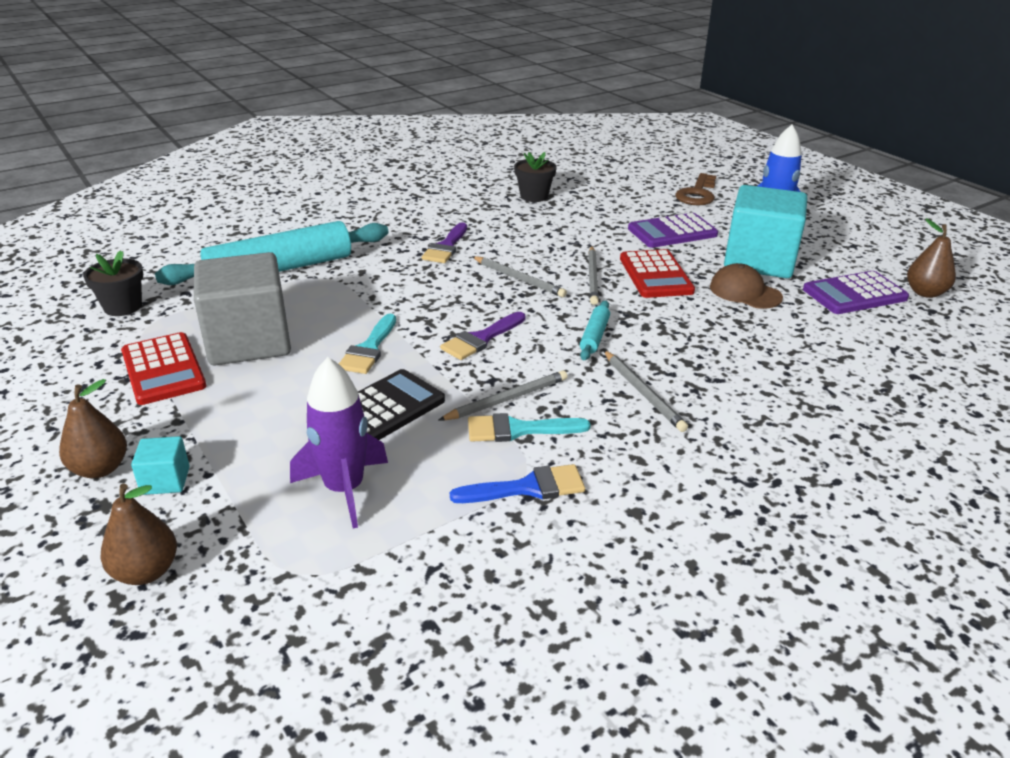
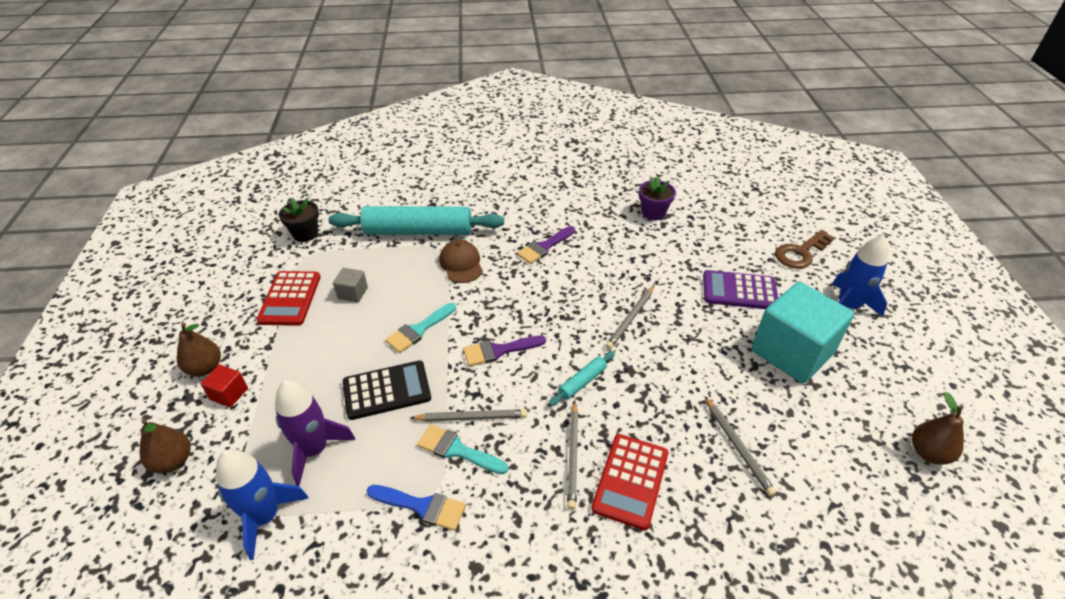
camera: 30 degrees right, 10 degrees up
(165, 480) = (229, 394): turquoise cube -> red cube
(249, 341) = (353, 293): grey cube -> grey cube, size x0.42
(340, 570) = (265, 516): none -> blue rocket
(519, 279) = (572, 299): grey pencil -> grey pencil (737, 446)
(534, 196) = (653, 213): black flower pot -> purple flower pot
(655, 275) = (684, 335): red calculator -> red calculator (630, 481)
(745, 292) = (747, 383): brown cap -> brown cap (461, 264)
(854, 294) = (851, 426): purple calculator -> none

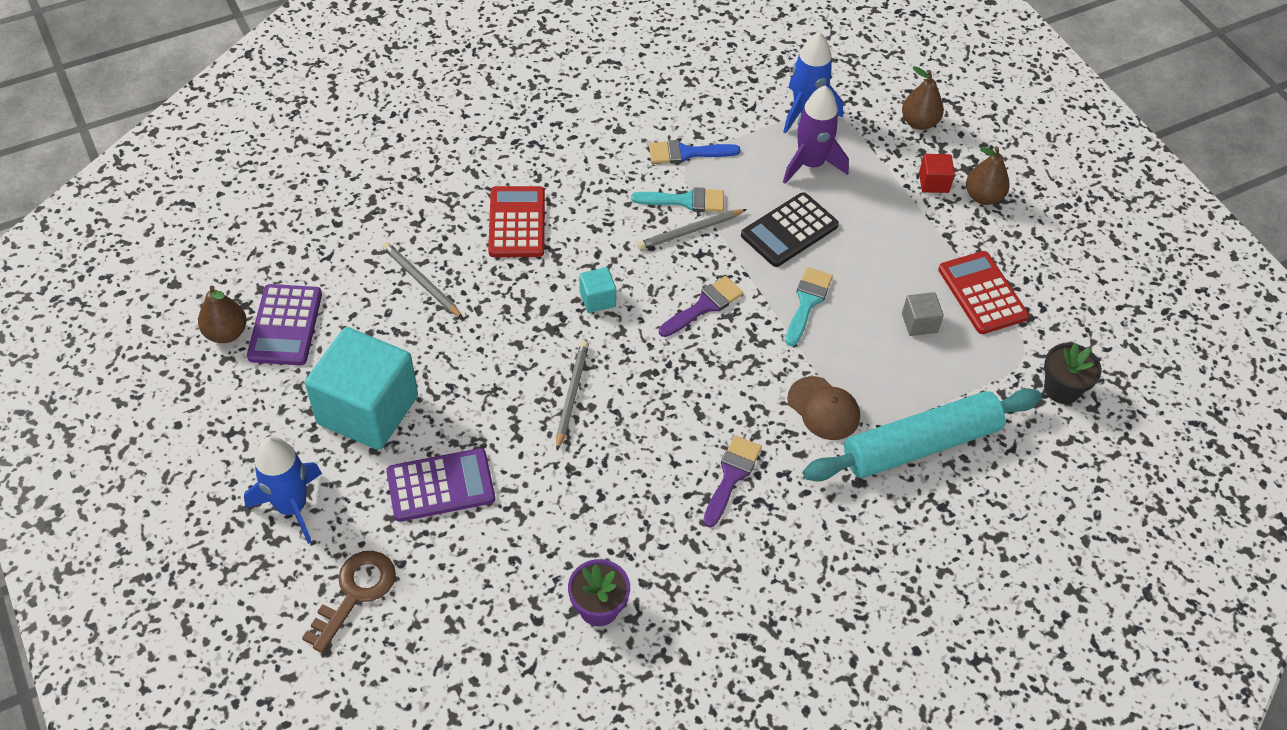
camera: 155 degrees right, 10 degrees up
(573, 456) = (577, 227): grey pencil -> none
(582, 382) = (597, 299): turquoise rolling pin -> turquoise cube
(870, 443) = (285, 325): none -> purple calculator

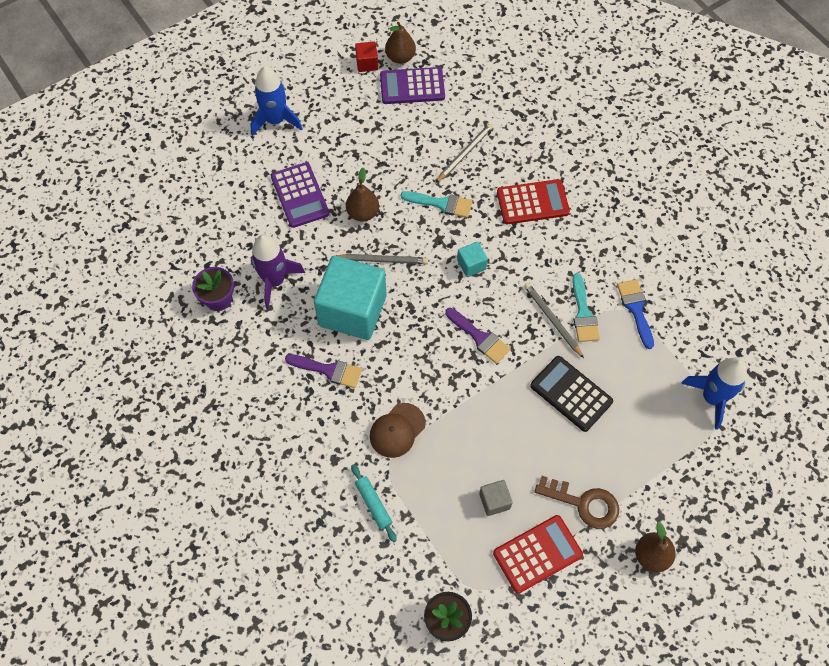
camera: 85 degrees right, 10 degrees up
(356, 592) = (219, 165): brown key -> brown key (584, 503)
(367, 410) = (352, 144): turquoise cube -> turquoise cube (352, 310)
(807, 302) = (498, 412): turquoise brush -> turquoise brush (441, 204)
(810, 164) = (650, 406): purple rocket -> purple rocket (274, 281)
(919, 122) = (729, 497): brown pear -> brown pear (363, 213)
(920, 445) = (373, 504): turquoise rolling pin -> turquoise rolling pin, size x0.43
(933, 183) = (657, 511): red cube -> red cube (367, 63)

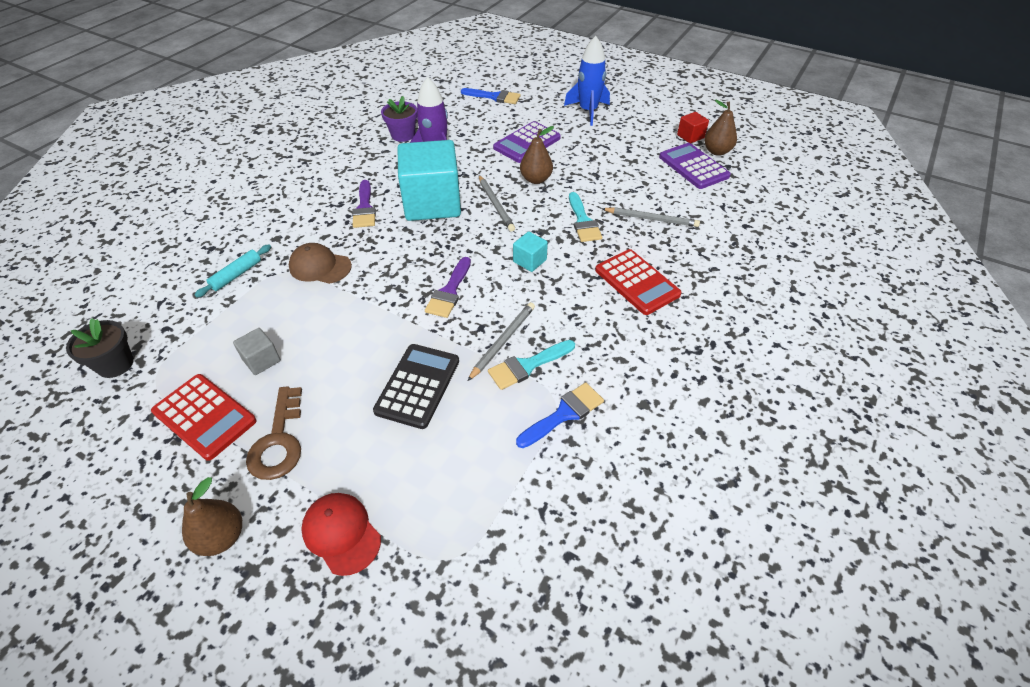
camera: 65 degrees right, 15 degrees down
(195, 188) = (494, 97): none -> blue brush
(676, 478) = (341, 533): none -> red cap
(712, 398) = (480, 542): blue rocket -> none

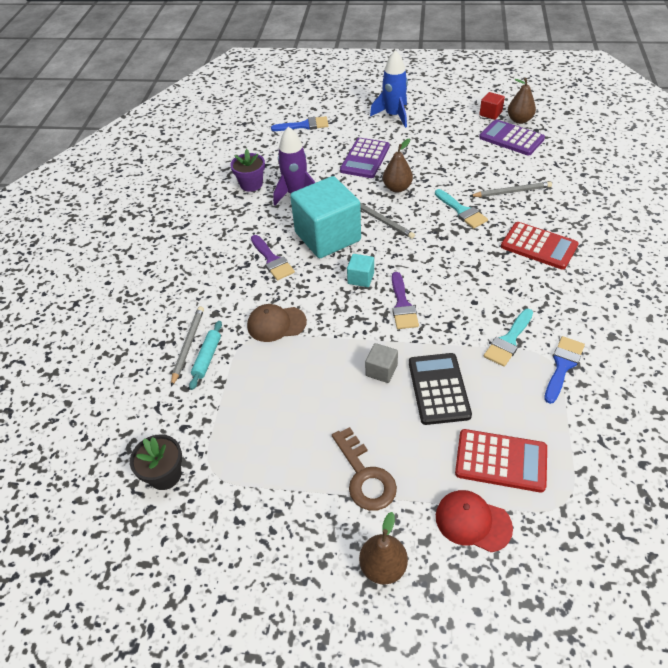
camera: 20 degrees left, 0 degrees up
(204, 416) = (285, 483): red calculator -> red calculator (501, 461)
(261, 360) = (294, 419): grey cube -> grey cube (381, 370)
(502, 341) = (475, 329): grey pencil -> grey pencil (188, 345)
(529, 261) = (445, 257): turquoise cube -> turquoise cube (361, 278)

